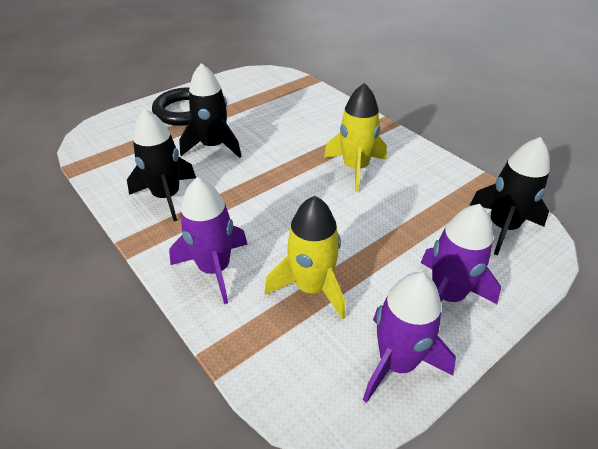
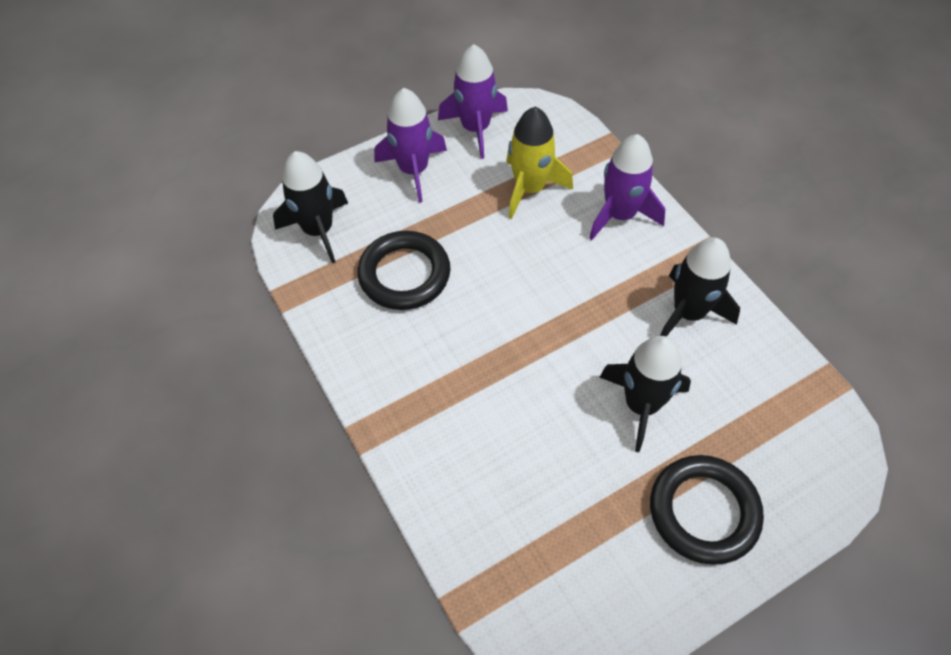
camera: 170 degrees left, 15 degrees up
(355, 168) = (446, 335): yellow rocket -> none
(405, 201) = (404, 274): none -> black ring

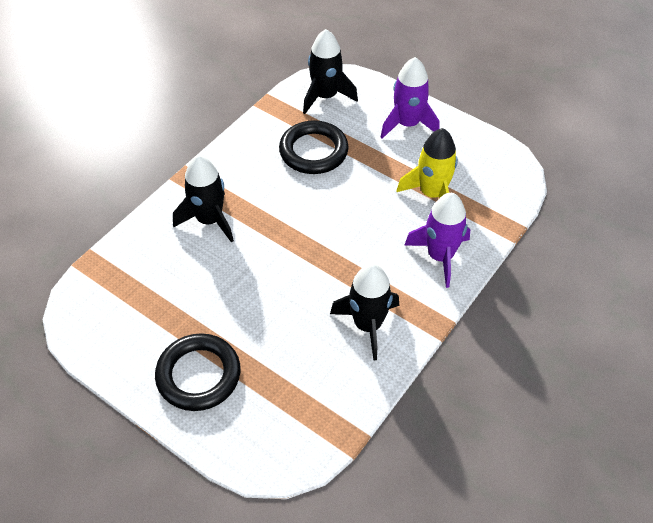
camera: 65 degrees right, 5 degrees down
(475, 129) = (471, 144): purple rocket -> none
(641, 405) = (270, 316): black rocket -> black rocket (209, 220)

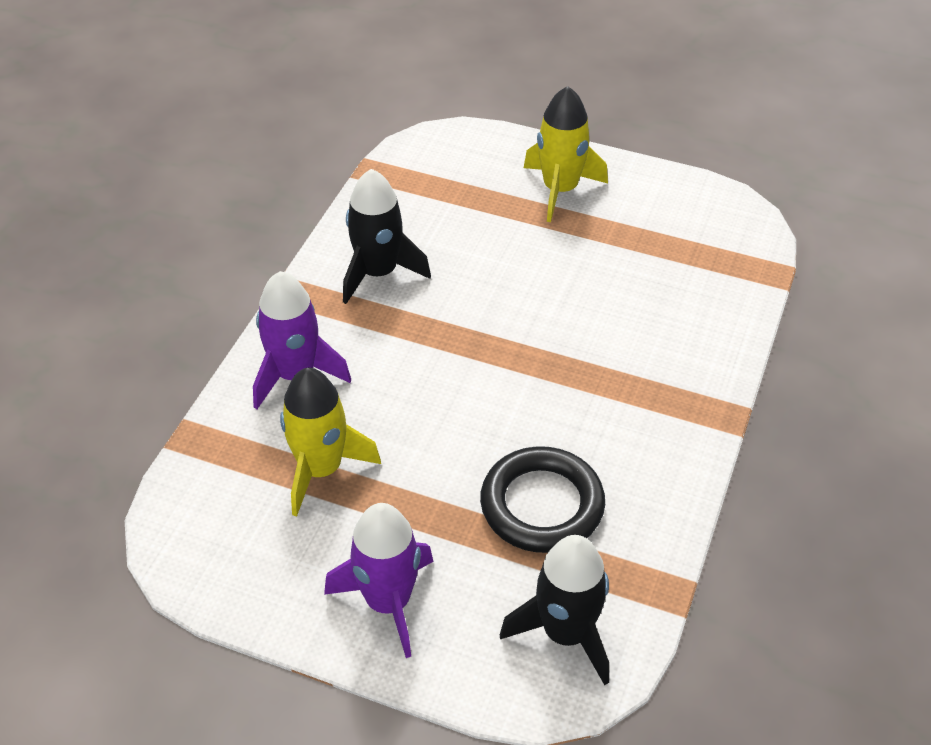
camera: 165 degrees right, 5 degrees down
(198, 375) = (560, 190): black ring -> yellow rocket
(209, 220) = (649, 357): black rocket -> none

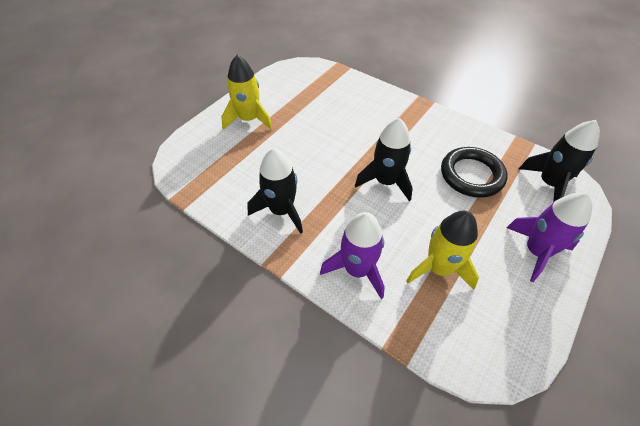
camera: 75 degrees left, 5 degrees up
(480, 384) = (386, 182): none -> black rocket

